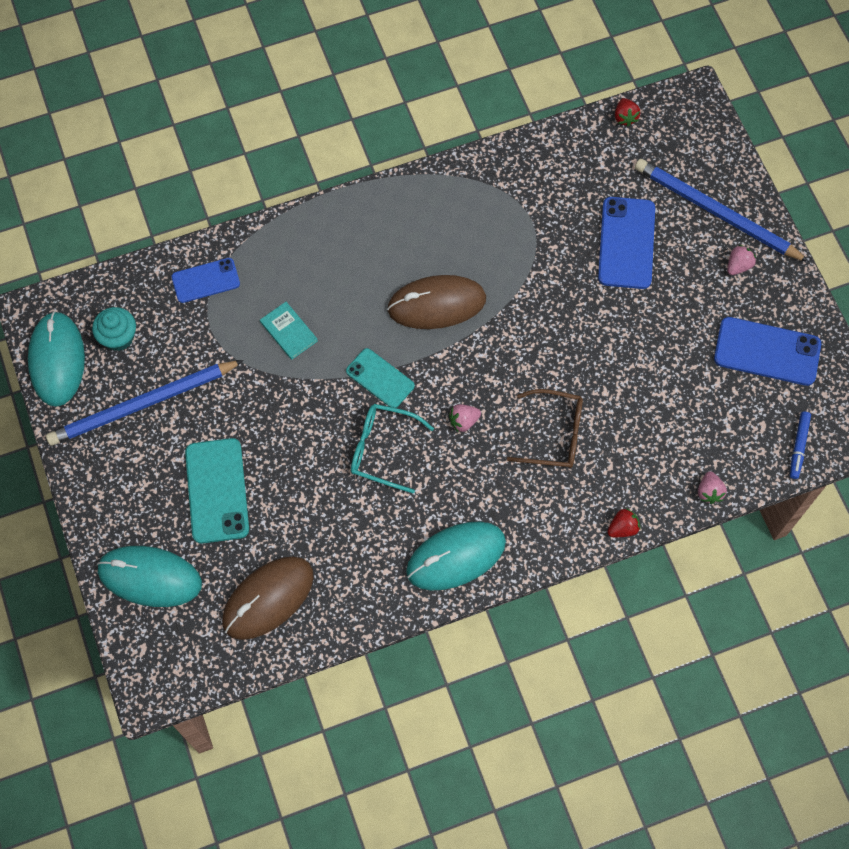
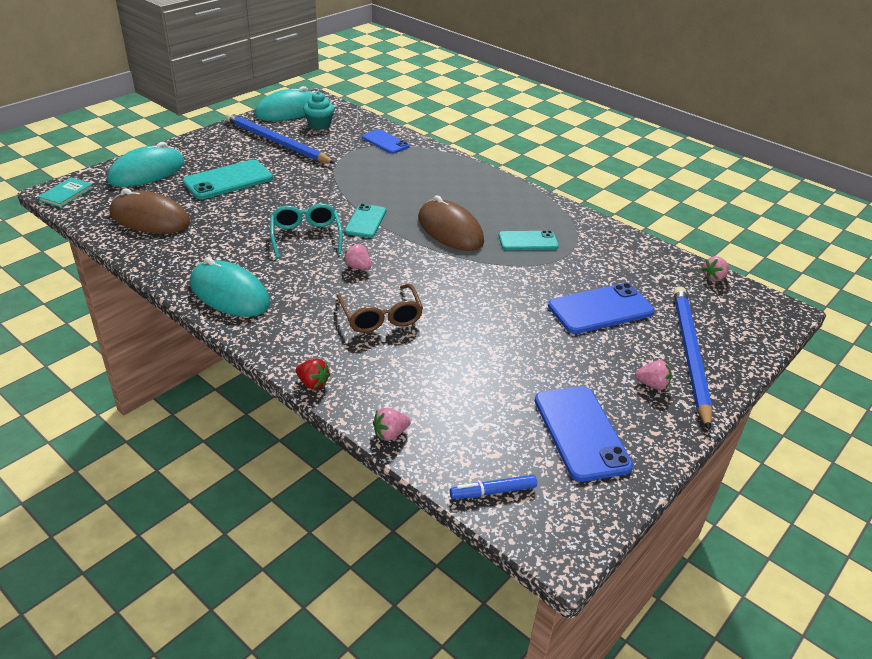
camera: 60 degrees right, 30 degrees down
(150, 577) = (147, 172): turquoise mouse -> turquoise mouse turned 60 degrees clockwise
(289, 331) = (373, 178): turquoise book -> turquoise book (66, 194)
(491, 242) = (528, 241): none -> turquoise phone
(625, 117) = (714, 277): red strawberry -> pink strawberry

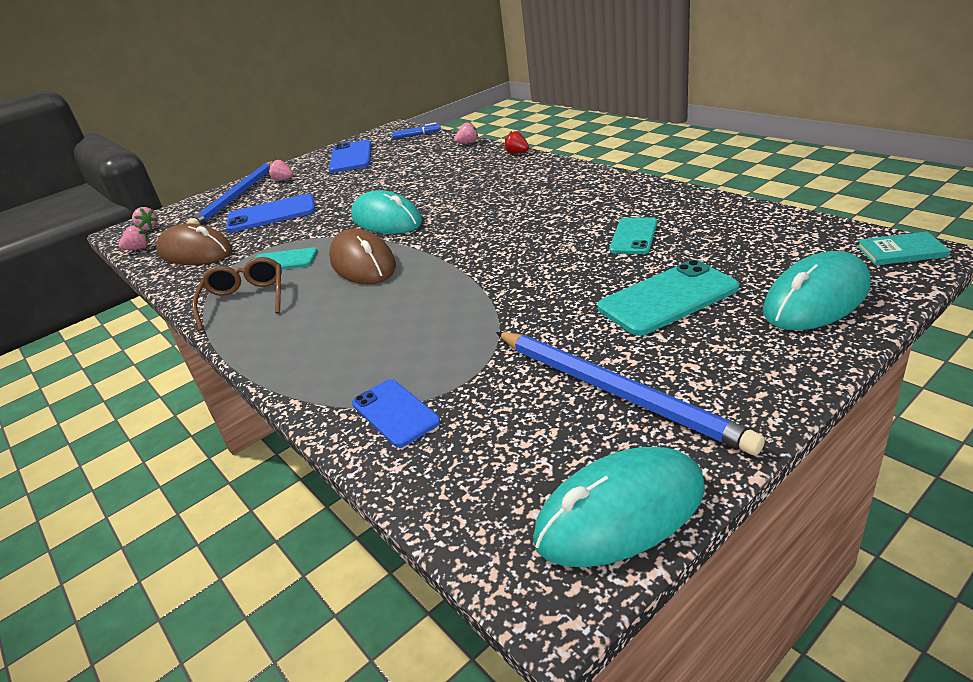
camera: 165 degrees left, 5 degrees down
(66, 194) = (901, 251): turquoise book -> turquoise book turned 60 degrees clockwise
(150, 218) = (739, 235): brown mouse -> brown mouse (195, 252)
(229, 294) = (599, 186): turquoise mouse -> turquoise mouse (386, 220)
(306, 237) = (534, 238): turquoise glasses -> none
(319, 125) = (531, 458): turquoise cupcake -> none
(358, 267) = (477, 218): pink strawberry -> pink strawberry (148, 228)
(366, 221) = (461, 262): turquoise phone -> turquoise phone (633, 236)
(380, 316) = (462, 188): brown glasses -> brown glasses (245, 300)

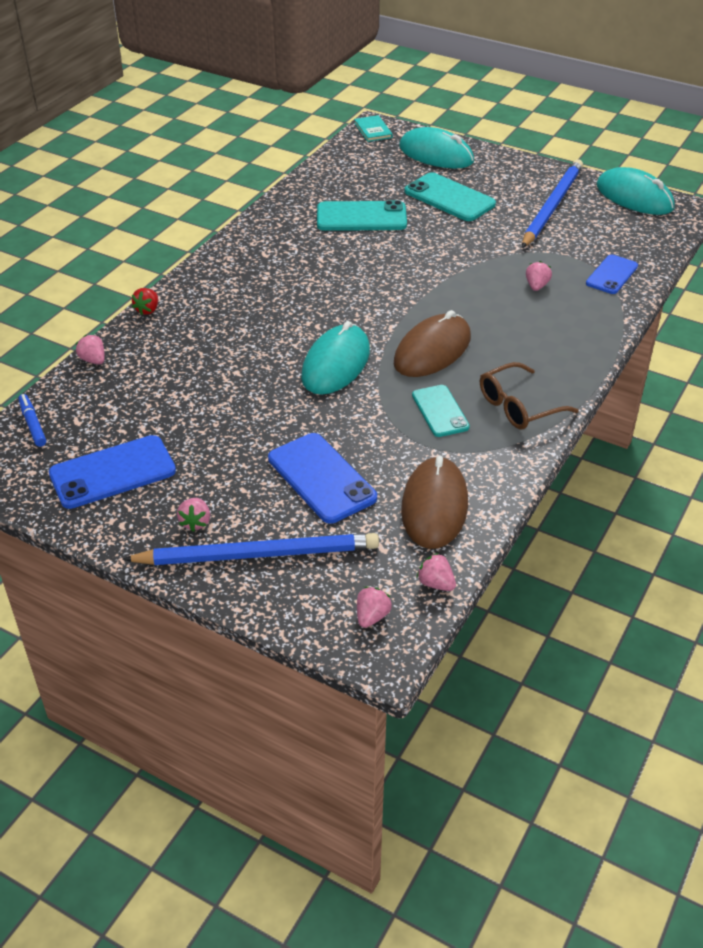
camera: 115 degrees left, 10 degrees up
(417, 340) = (536, 286): none -> pink strawberry
(633, 236) = (361, 217): turquoise phone -> turquoise phone, size x1.55

